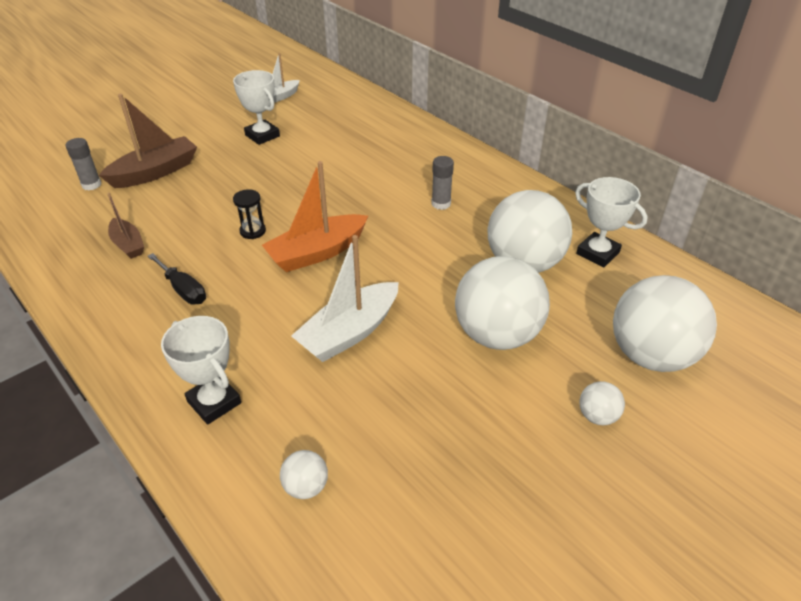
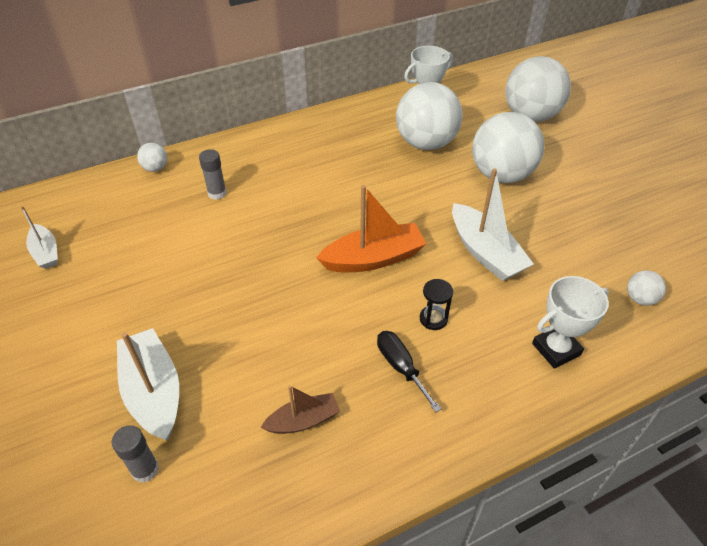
camera: 75 degrees left, 5 degrees up
(155, 172) = (154, 392): brown boat -> white boat
(183, 290) = (401, 367): black screwdriver -> black screwdriver turned 90 degrees counterclockwise
(253, 231) = (321, 303): black hourglass -> black hourglass (433, 319)
(262, 136) = (131, 278): white trophy -> none
(317, 252) = (373, 258): orange boat -> orange boat turned 90 degrees counterclockwise
(441, 204) = (330, 168): grey glue stick -> grey glue stick (217, 193)
(597, 416) = (580, 151): white ball -> white ball (155, 168)

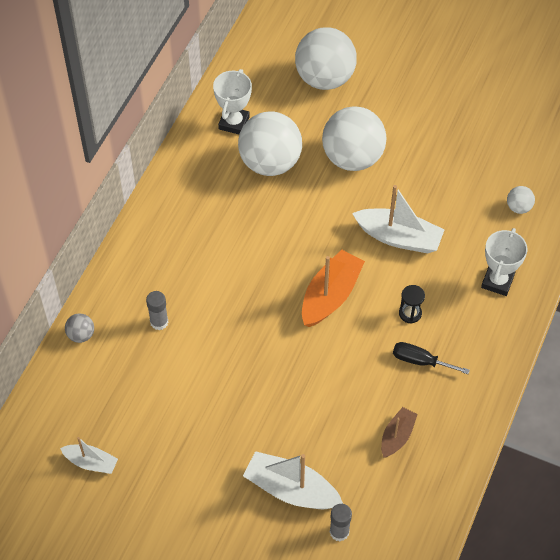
camera: 40 degrees left, 10 degrees up
(155, 168) = (81, 335): white ball -> grey ball

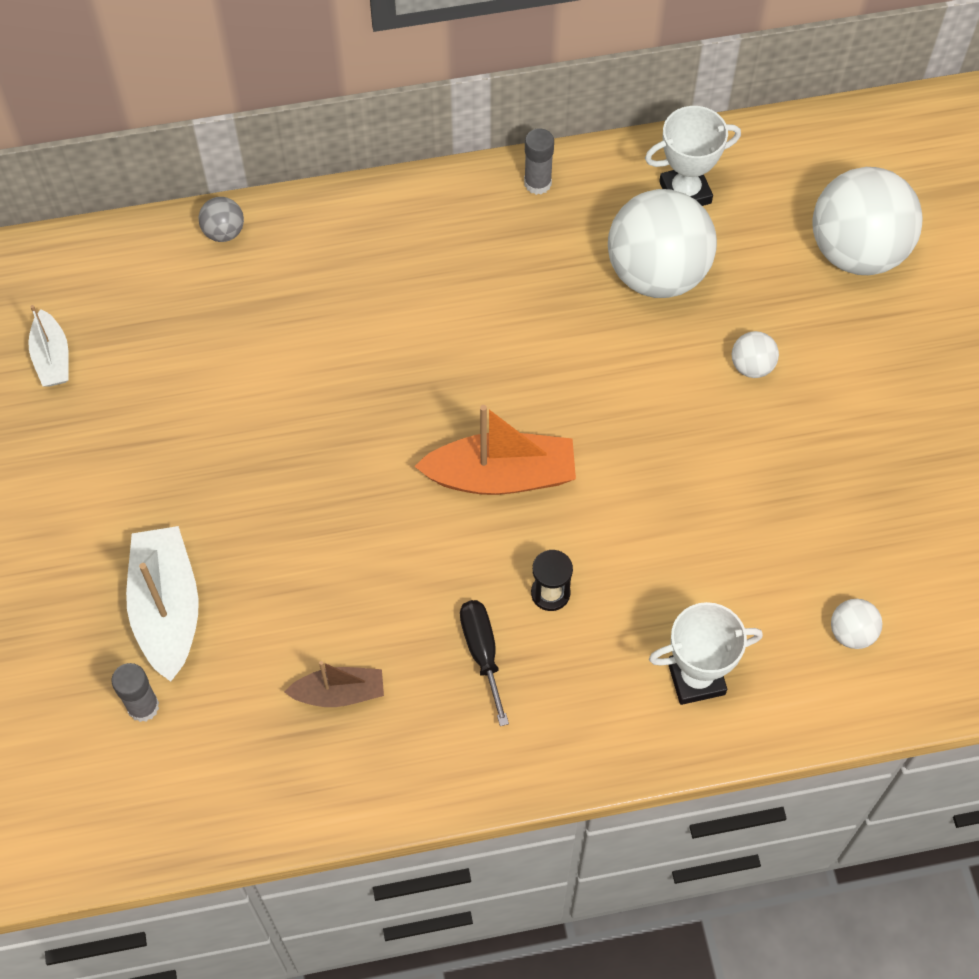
camera: 55 degrees right, 5 degrees up
(159, 322) = (306, 303): grey glue stick -> grey glue stick (537, 183)
(352, 157) = (752, 366): white ball -> white ball, size x0.43
(398, 237) = (665, 504): white boat -> none

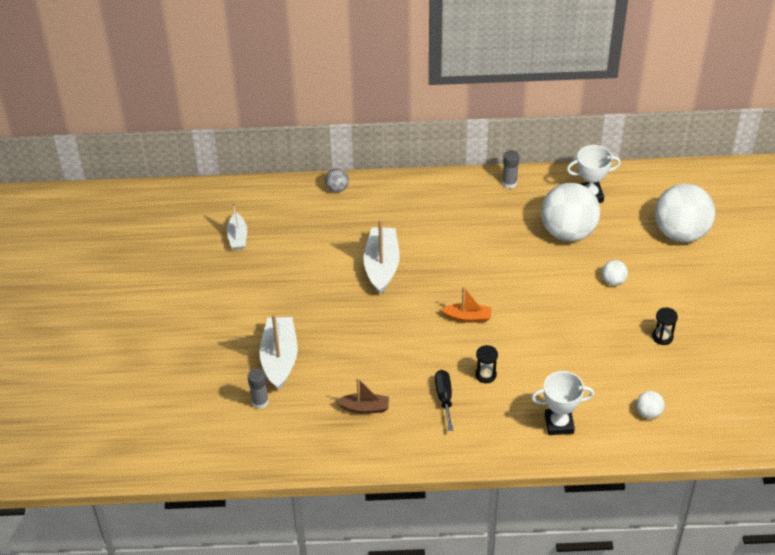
camera: 10 degrees right, 15 degrees down
(329, 387) = (381, 266): none -> white boat
(501, 476) = (467, 317): orange boat -> orange boat, size x0.58
(854, 472) = (662, 337): none -> black hourglass

